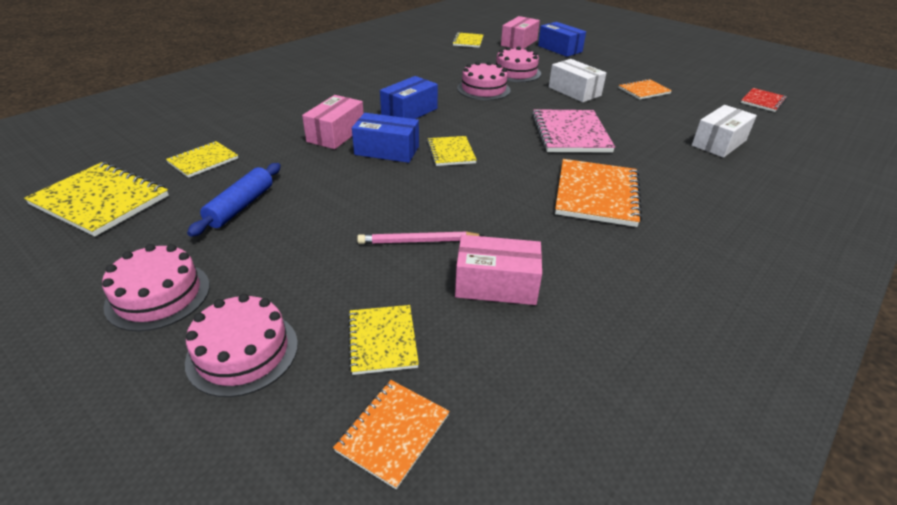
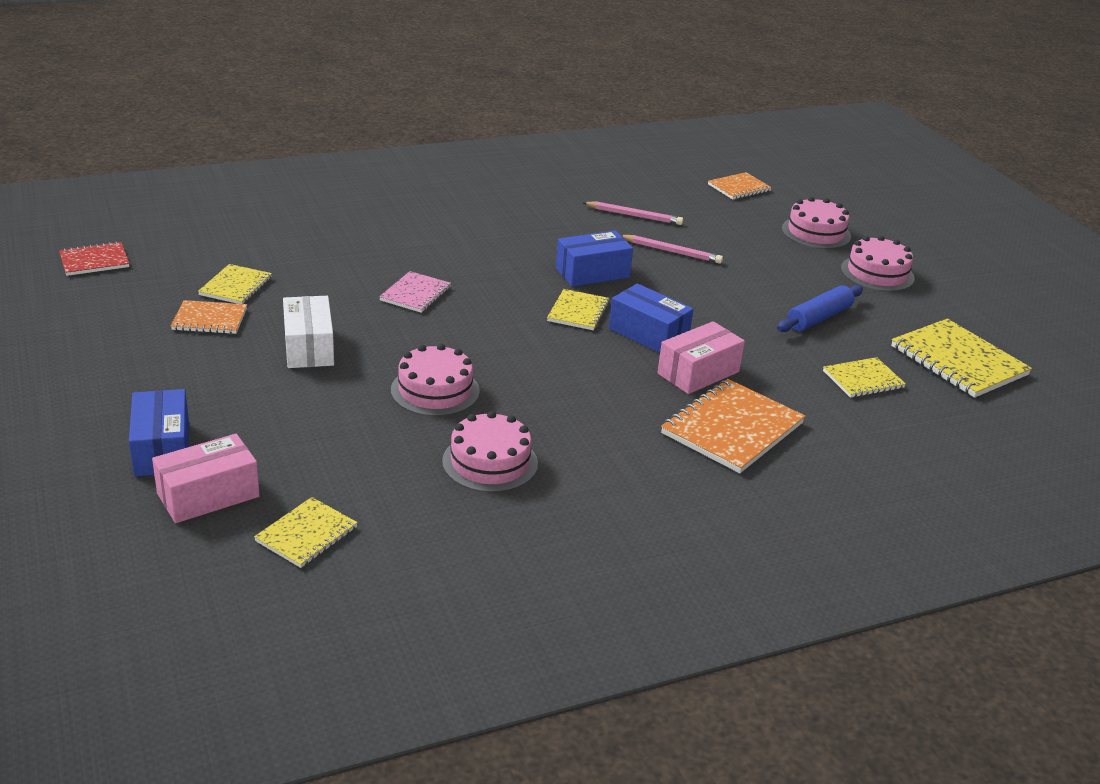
camera: 155 degrees left, 5 degrees down
(382, 340) = (728, 215): yellow notebook -> yellow notebook (236, 286)
(409, 112) = (581, 381): blue box -> blue box (592, 273)
(496, 284) = (634, 216): pink box -> pink pencil
(516, 72) = (337, 411): pink cake -> pink cake (490, 462)
(570, 133) = (415, 294): pink notebook -> pink notebook, size x0.58
(597, 194) = (482, 238): orange notebook -> orange notebook (732, 428)
(719, 143) = (273, 240): white box -> none

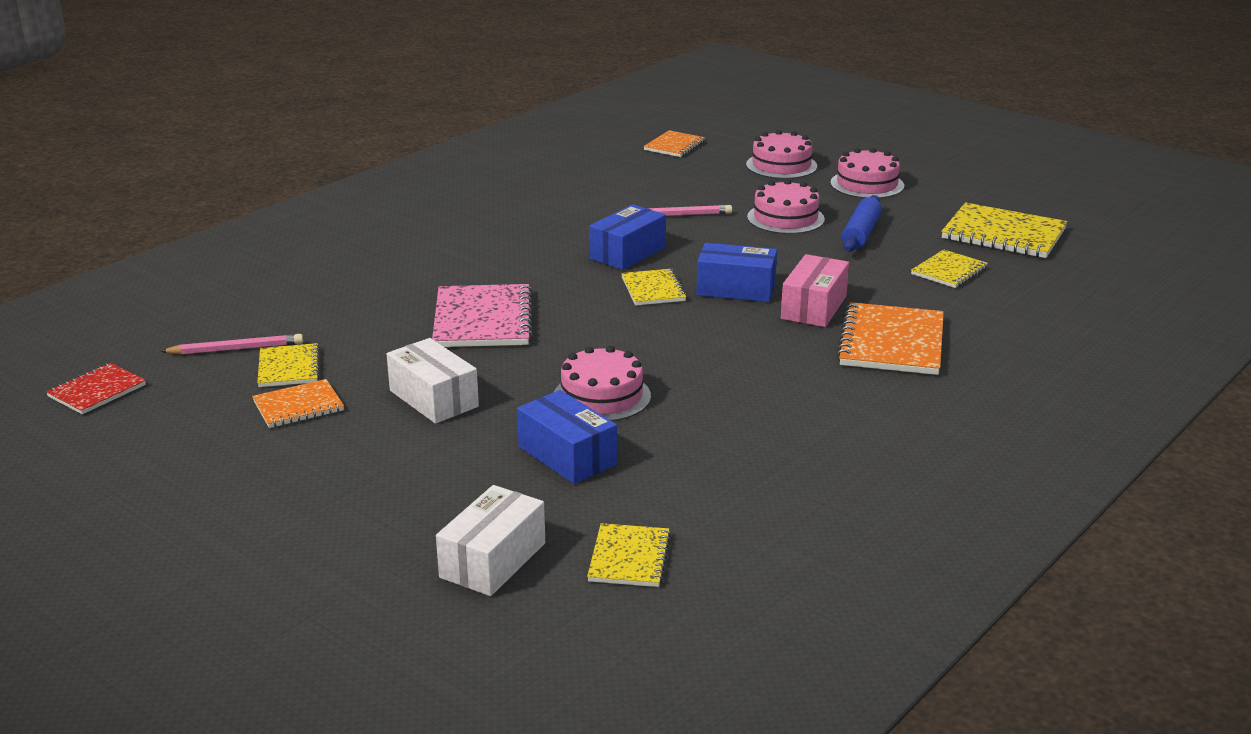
camera: 25 degrees left, 5 degrees down
(162, 449) = (395, 537): blue box -> blue box (567, 455)
(208, 495) = (493, 560): pink box -> white box
(415, 294) = (483, 320): pink notebook -> pink notebook, size x1.72
(490, 462) = (722, 439): pink cake -> pink cake (785, 218)
(634, 216) = (609, 194): pink pencil -> pink pencil (236, 349)

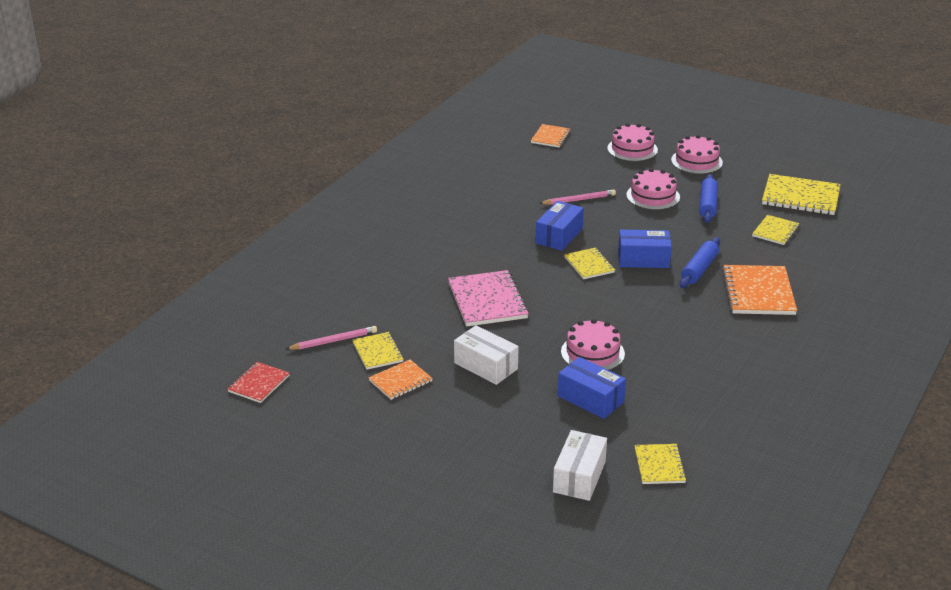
camera: 10 degrees left, 5 degrees up
(813, 307) = (699, 269): pink box -> blue rolling pin

